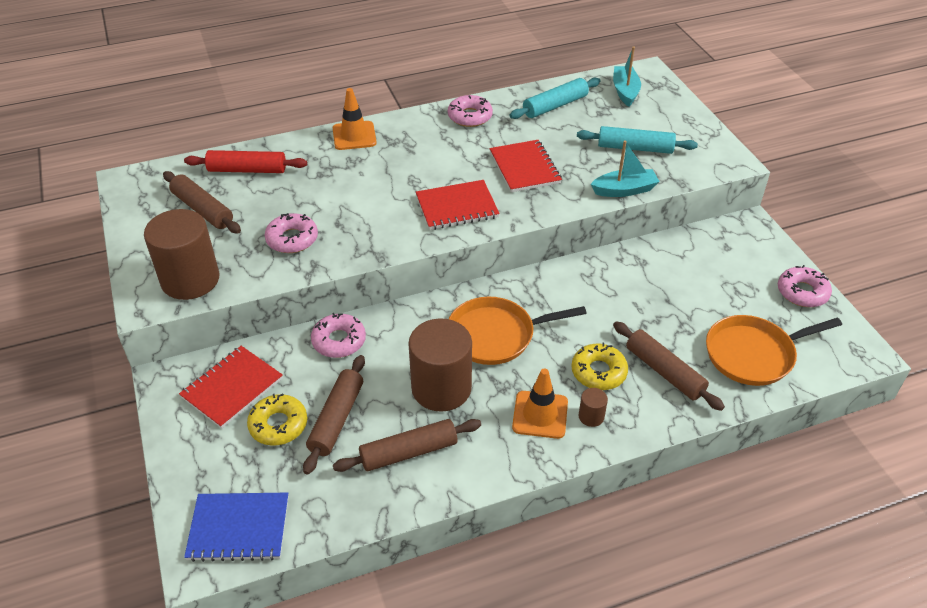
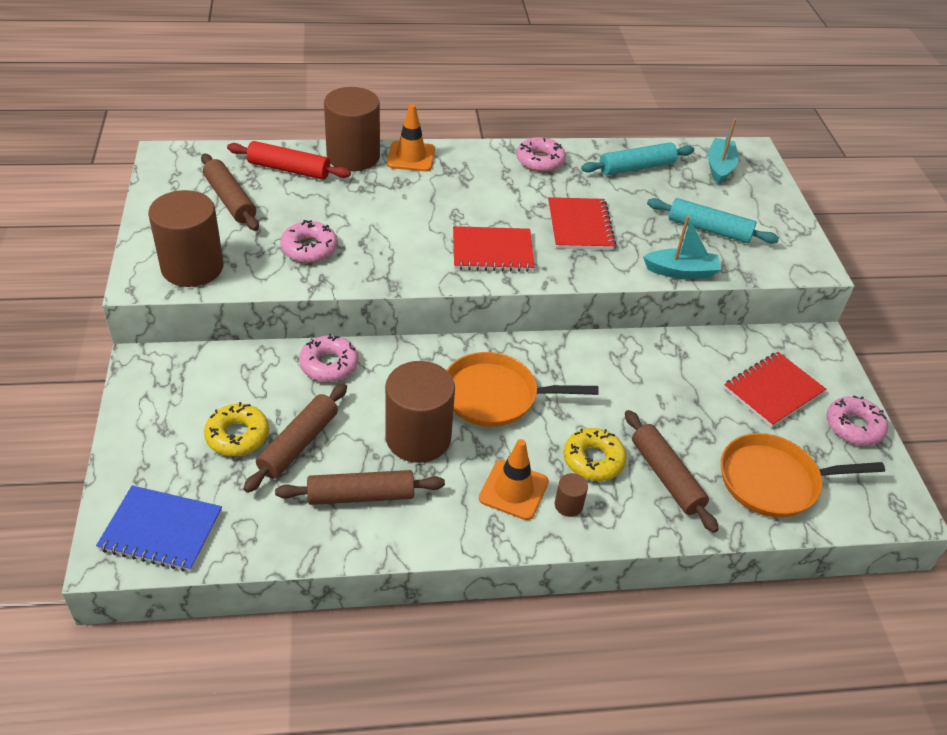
camera: 10 degrees right, 0 degrees up
(232, 388) = (204, 387): red notebook -> red notebook (773, 391)
(302, 146) = (353, 156): none -> brown cylinder

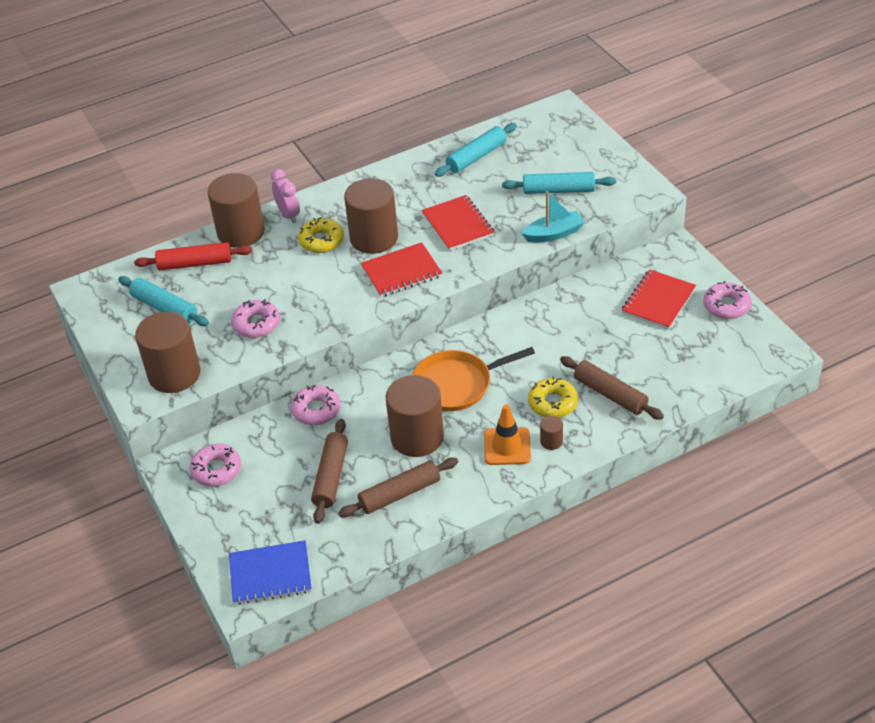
camera: 15 degrees left, 0 degrees up
(230, 200) = (165, 308): brown rolling pin -> turquoise rolling pin
(237, 435) = (281, 489): yellow donut -> yellow donut (321, 240)
(411, 157) = (288, 215): orange traffic cone -> pink clock
(483, 208) = (374, 238): none -> brown cylinder
(540, 161) = (396, 179): pink donut -> pink donut (216, 470)
(719, 167) = (542, 132): turquoise boat -> none
(773, 481) = (686, 368): orange pan -> none

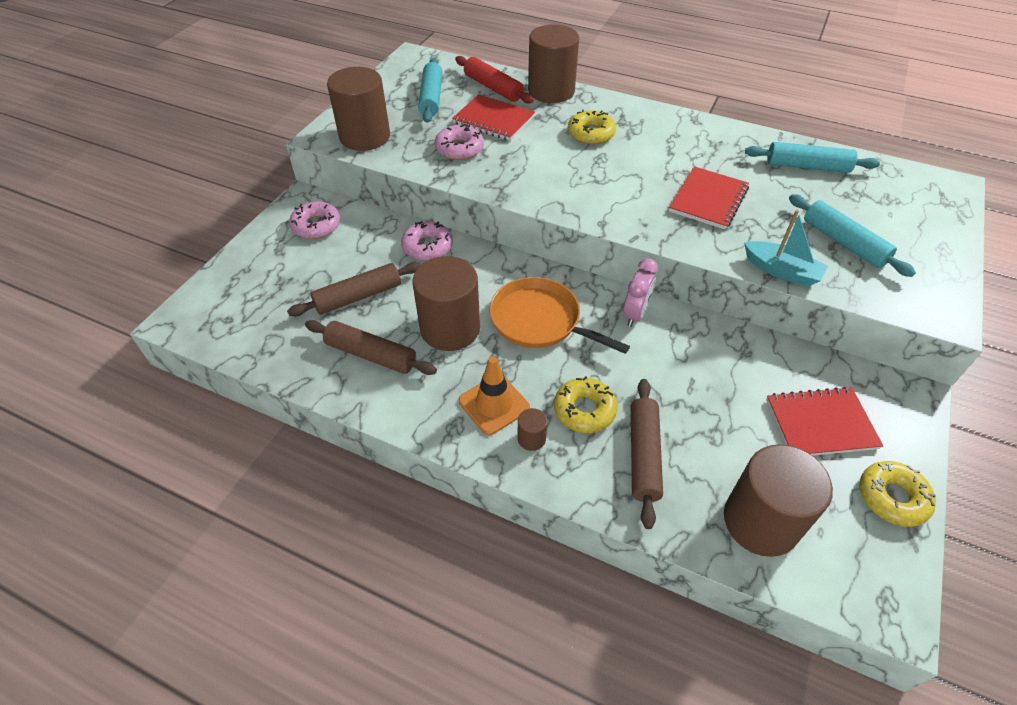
camera: 50 degrees right, 5 degrees up
(270, 574) = (219, 319): blue notebook -> none
(288, 215) = (598, 103): pink clock -> pink clock (635, 314)
(374, 238) = (629, 159): brown cylinder -> brown cylinder (760, 521)
(401, 272) = (608, 196): red notebook -> red notebook (494, 120)
(726, 306) = (892, 497): pink donut -> yellow donut

